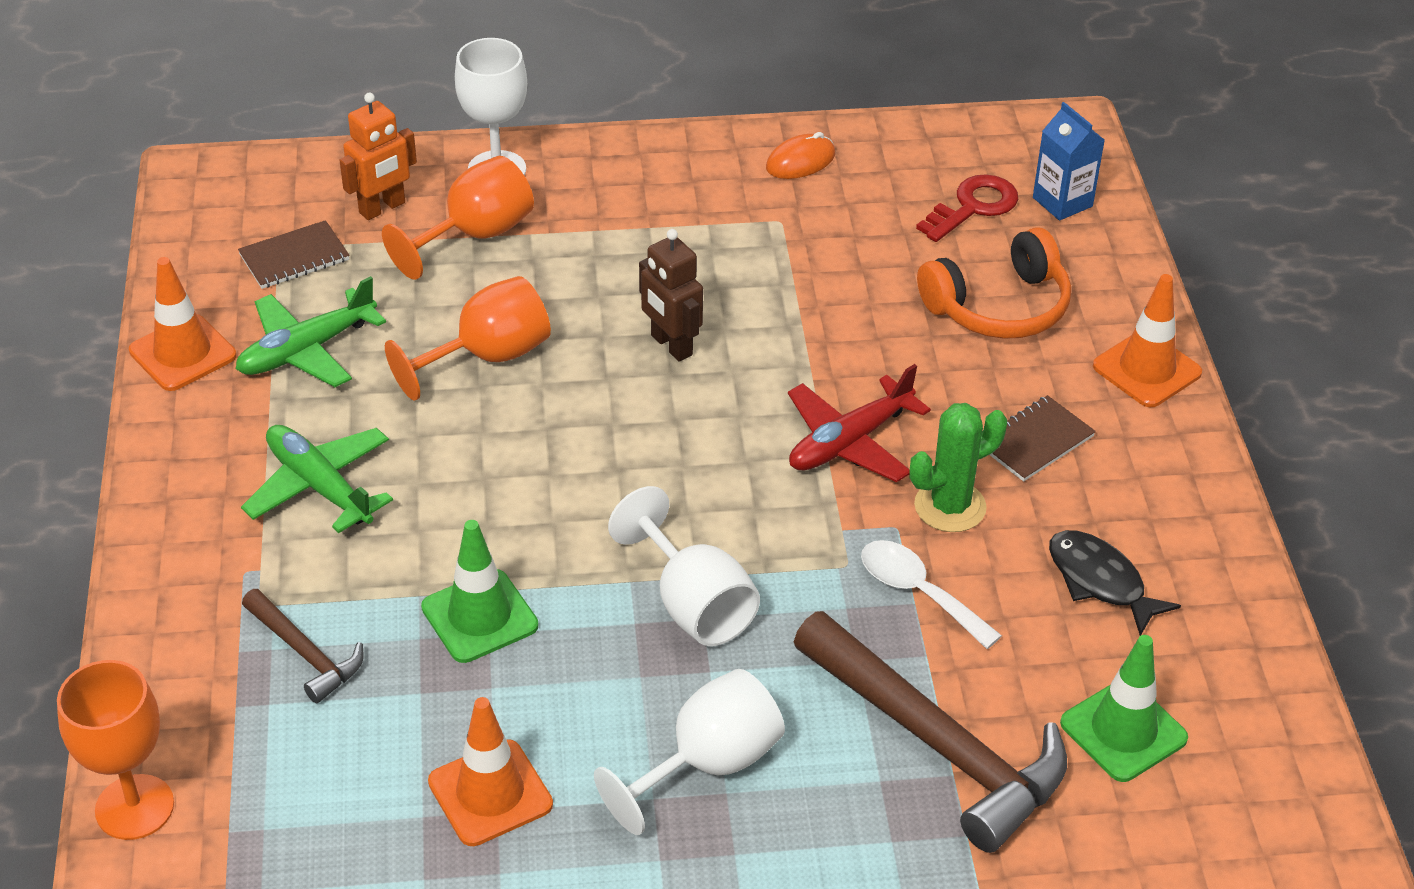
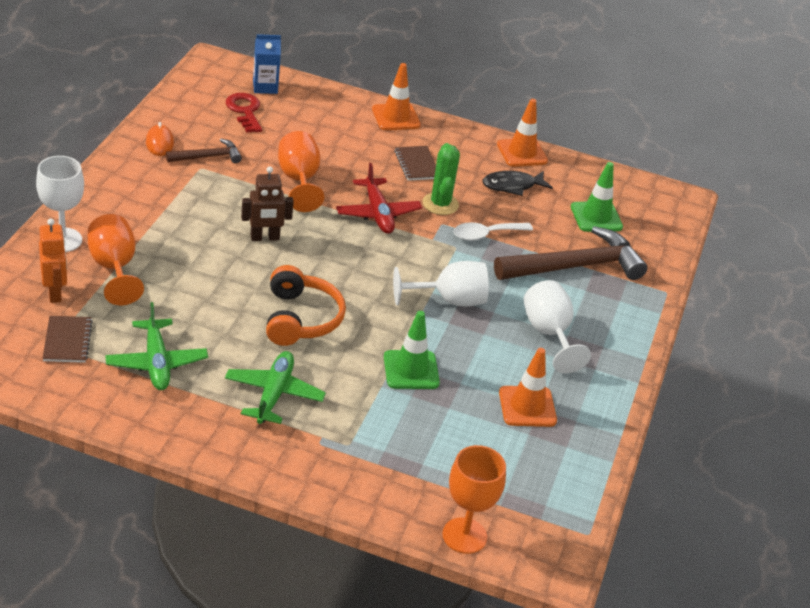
camera: 70 degrees left, 5 degrees down
(183, 353) = (115, 412): orange traffic cone -> orange traffic cone (522, 153)
(306, 653) = (396, 439): brown hammer -> brown hammer (208, 157)
(319, 486) = (274, 394): green plane -> green plane turned 120 degrees clockwise
(488, 357) = (220, 300): orange goblet -> orange goblet (299, 180)
(999, 307) = (322, 135): orange headphones -> orange headphones (301, 319)

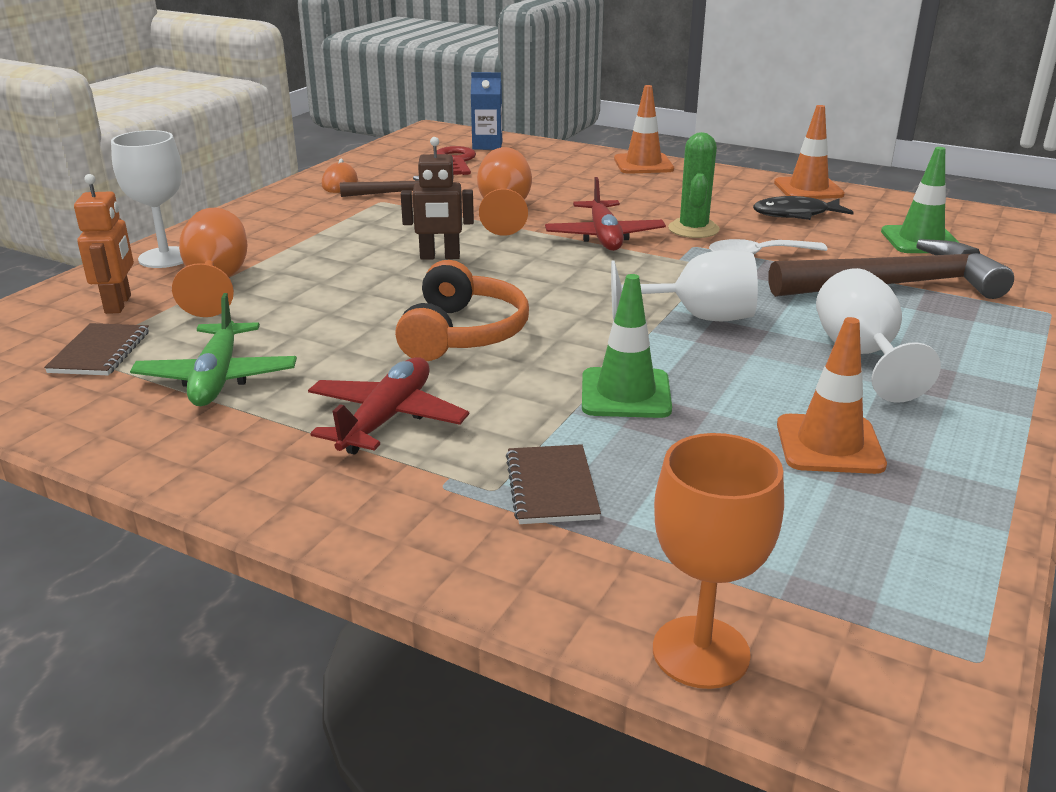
camera: 15 degrees right, 10 degrees down
(274, 394) = (387, 418): green plane -> red plane
(417, 165) = (665, 198): brown notebook -> brown notebook (552, 487)

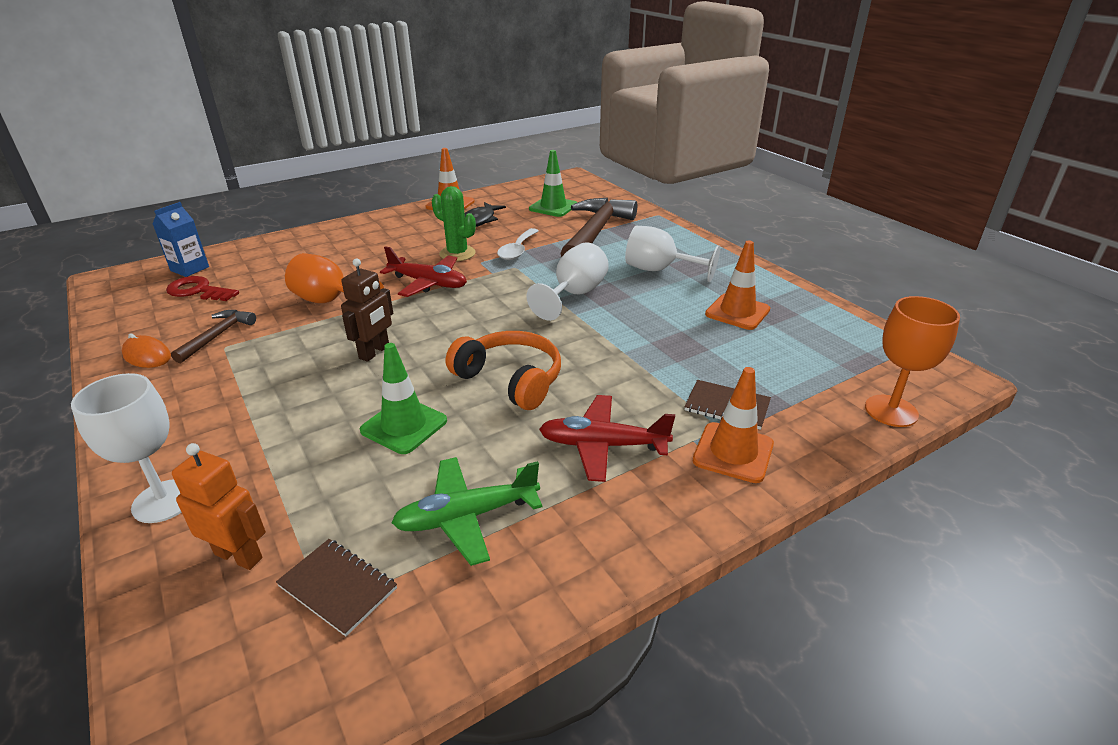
camera: 60 degrees left, 5 degrees up
(216, 282) = (271, 478): orange goblet -> none
(217, 378) = (466, 517): green plane -> green plane turned 135 degrees clockwise
(387, 418) = (602, 445): red plane -> red plane turned 45 degrees counterclockwise
(625, 394) = (643, 348): green traffic cone -> green traffic cone (404, 426)
(643, 164) = (332, 231): orange traffic cone -> orange traffic cone (733, 452)

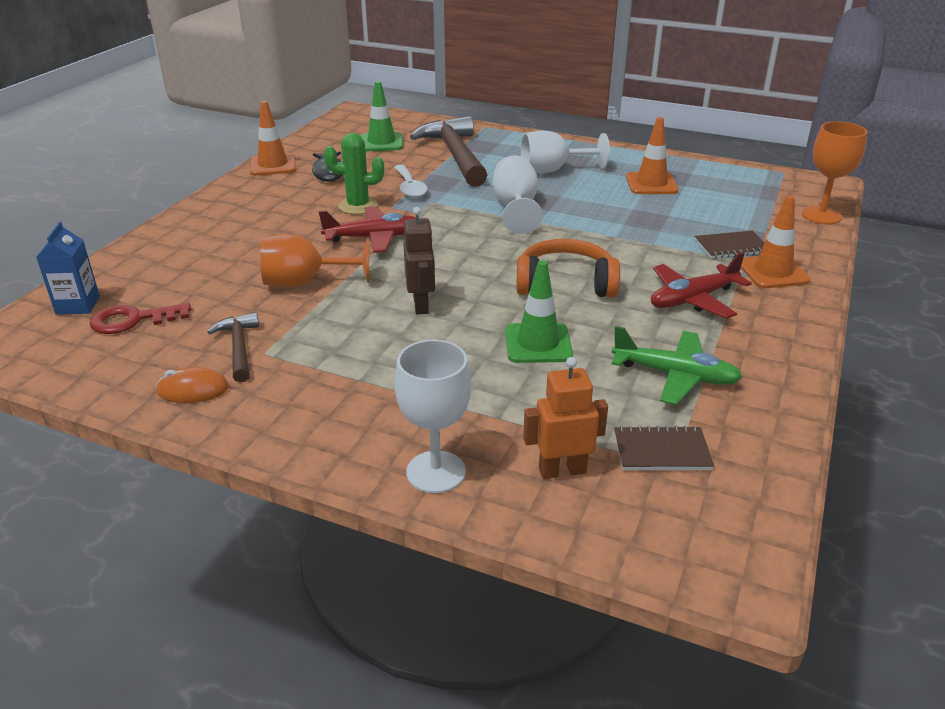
camera: 35 degrees left, 0 degrees up
(466, 517) = (675, 376): green plane -> green plane turned 105 degrees counterclockwise

